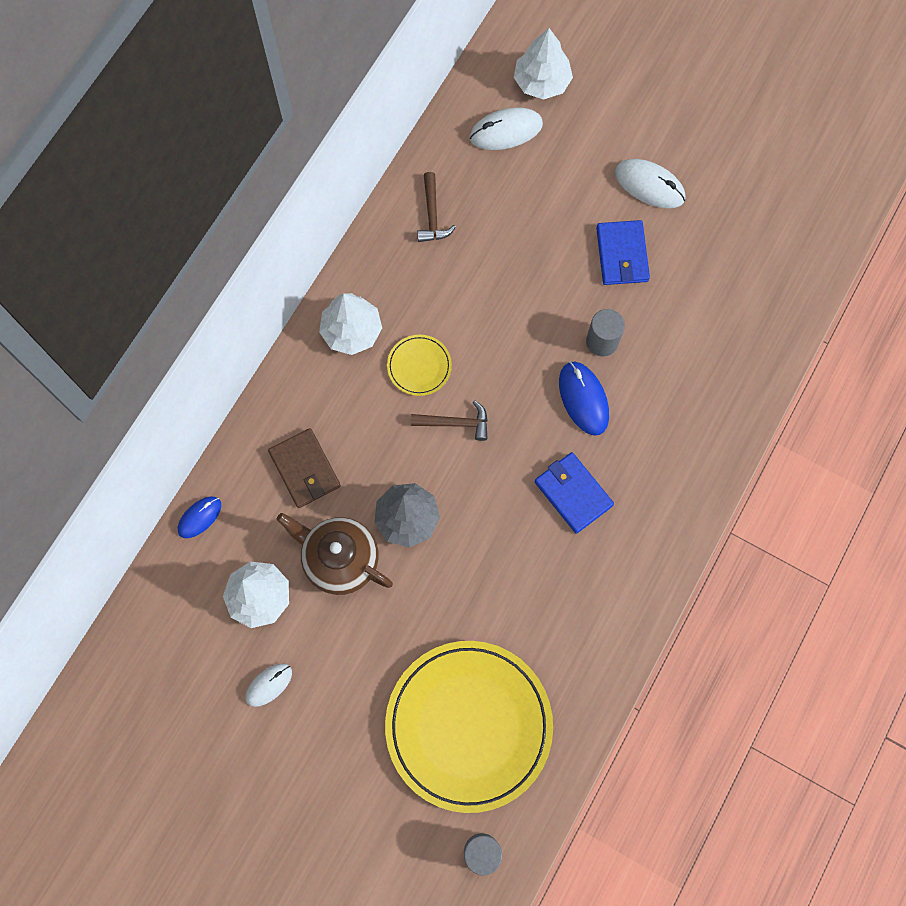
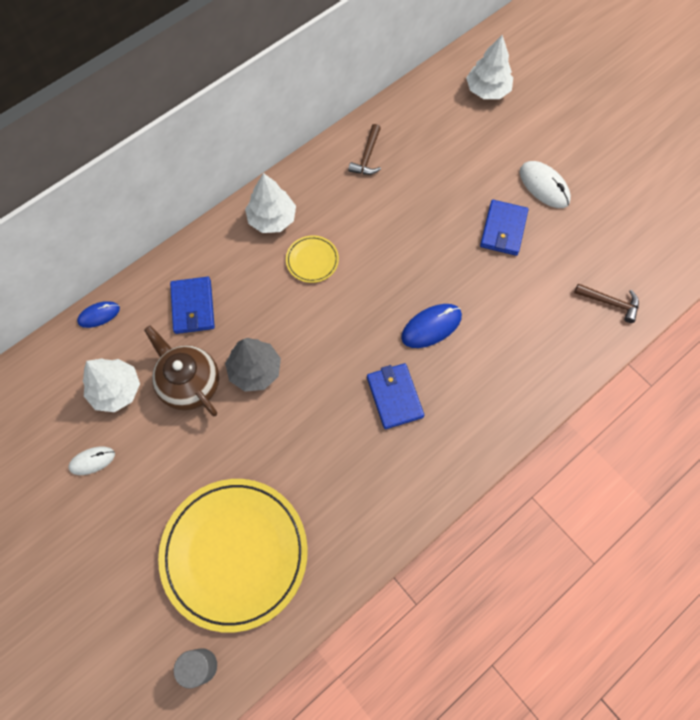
camera: 20 degrees right, 5 degrees down
(305, 469) = (193, 307): brown wallet -> blue wallet
(455, 423) = (322, 311): brown hammer -> brown hammer (610, 303)
(506, 131) = (447, 115): white mouse -> none
(583, 399) = (431, 327): blue mouse -> blue mouse turned 60 degrees clockwise
(602, 341) = (463, 288): grey cylinder -> none

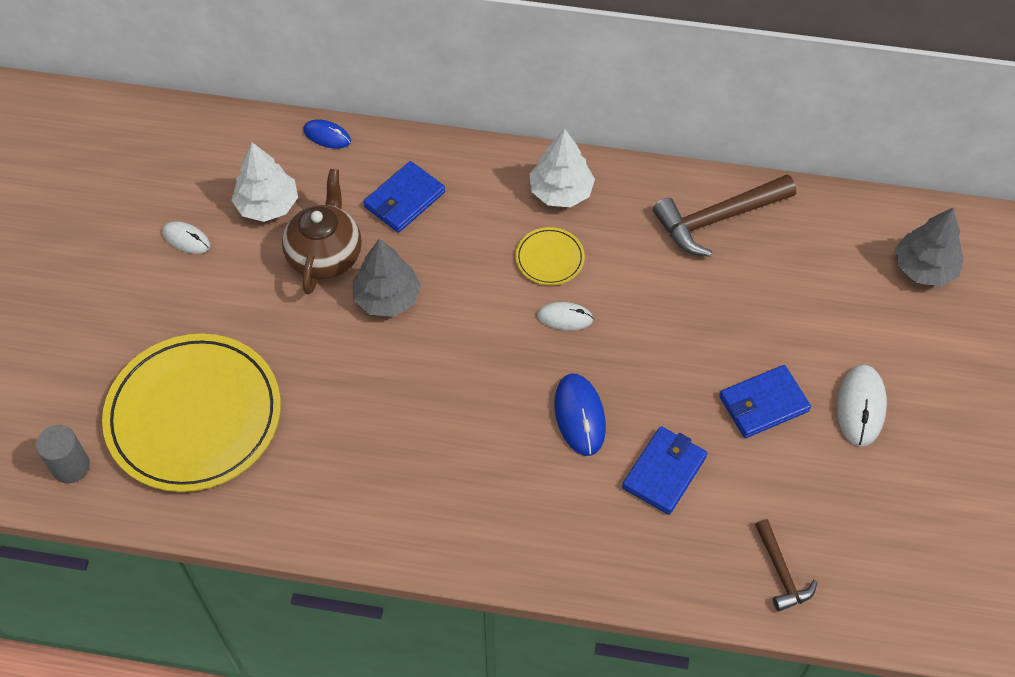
camera: 50 degrees right, 10 degrees down
(360, 284) = (565, 318): none -> white mouse
(367, 156) = (718, 219): brown hammer -> brown hammer, size x1.77
(394, 397) = (470, 437): blue wallet -> blue wallet (664, 472)
(431, 327) = (579, 416): blue mouse -> blue mouse turned 60 degrees clockwise
(487, 90) = (924, 268): white tree -> grey tree

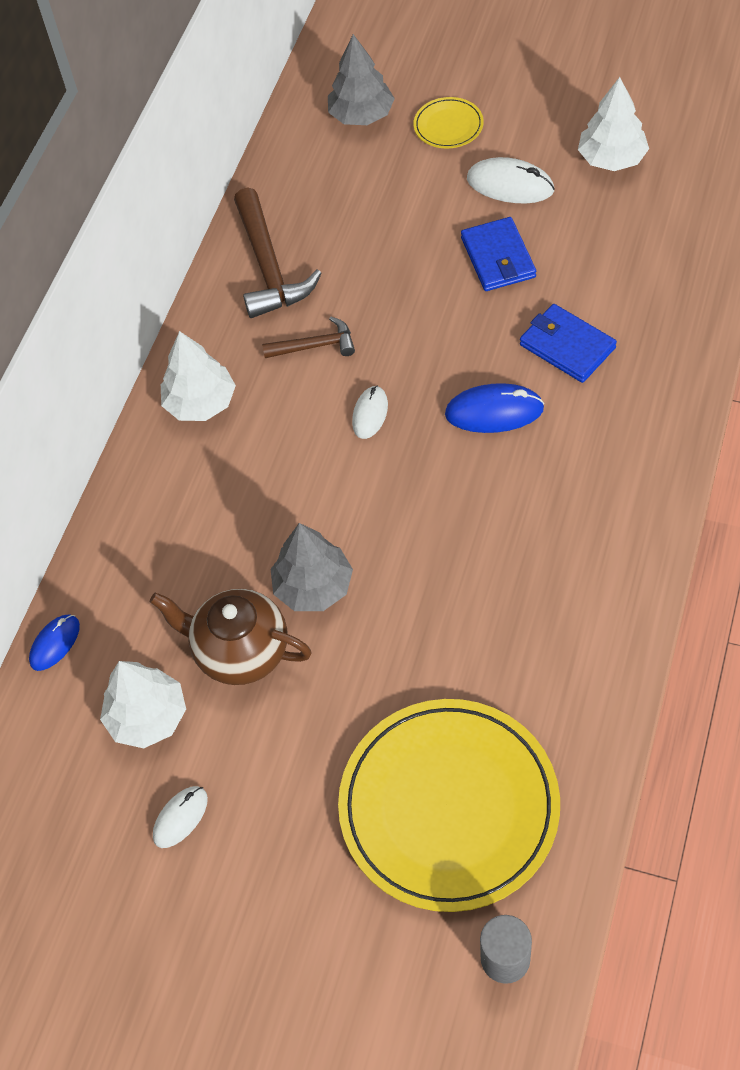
camera: 75 degrees left, 0 degrees up
(404, 199) = (175, 561): blue wallet -> none
(549, 258) = (289, 421): yellow plate -> yellow plate (448, 126)
(781, 572) = (681, 268): brown hammer -> brown hammer (315, 346)
(918, 499) = (611, 159): none -> white tree

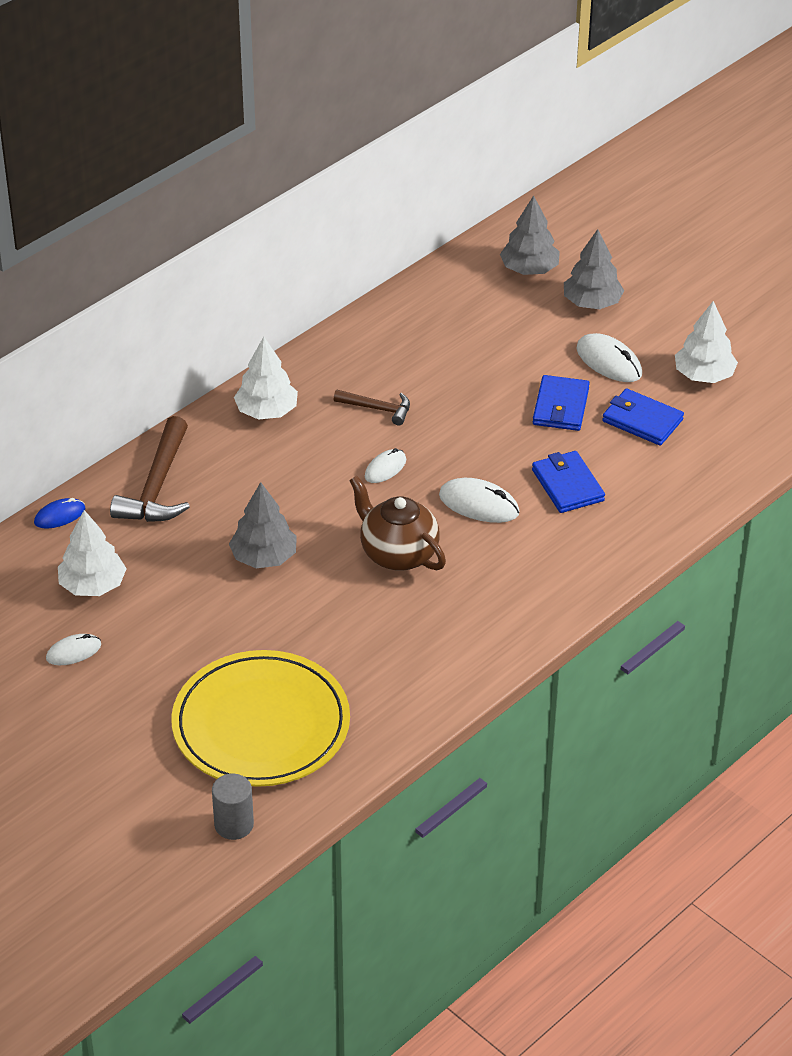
camera: 20 degrees right, 15 degrees down
(240, 651) = (184, 574): brown teapot -> brown teapot (397, 553)
(268, 266) = (381, 343): brown hammer -> brown hammer (157, 486)
(448, 126) = (592, 303): yellow plate -> grey tree
(494, 411) = (479, 504): blue mouse -> white mouse
(588, 237) = (642, 420): none -> blue wallet

